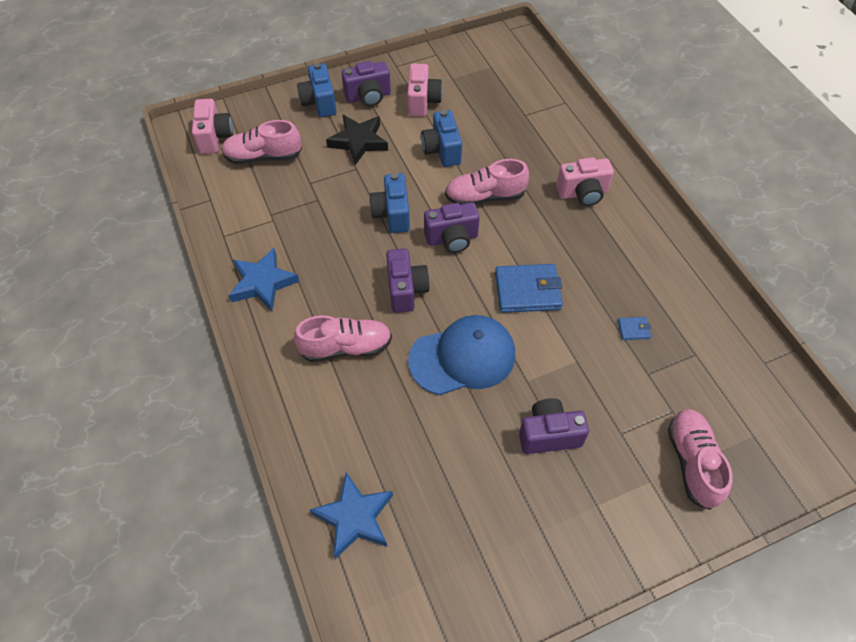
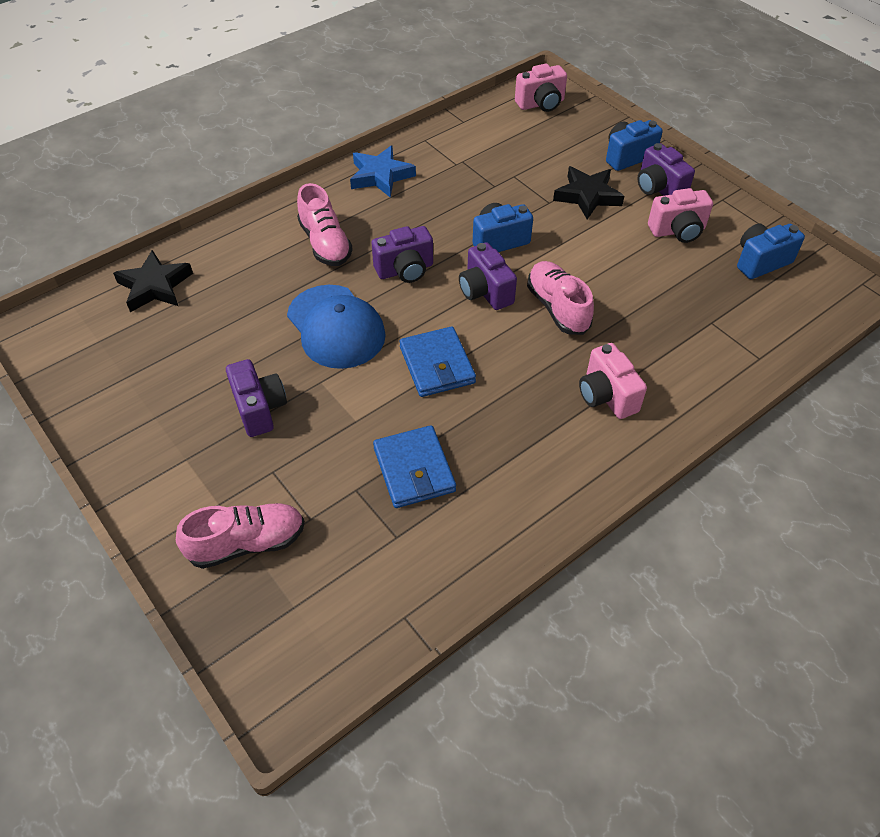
camera: 75 degrees right, 5 degrees down
(263, 157) = (532, 139): pink shoe -> none
(354, 517) = (155, 286): blue star -> black star
(442, 150) = (610, 261): blue camera -> blue camera (760, 262)
(633, 329) = (414, 470): blue wallet -> blue wallet, size x2.19

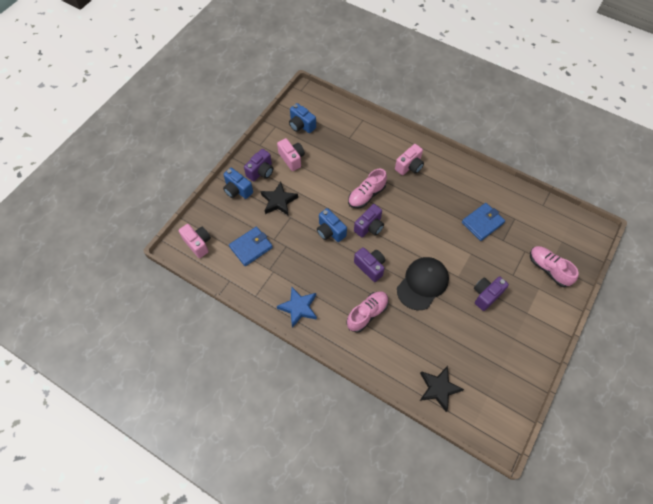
camera: 110 degrees left, 10 degrees up
(336, 327) = (422, 283): blue cap -> black cap
(437, 365) = (424, 232): blue wallet -> blue wallet (251, 247)

